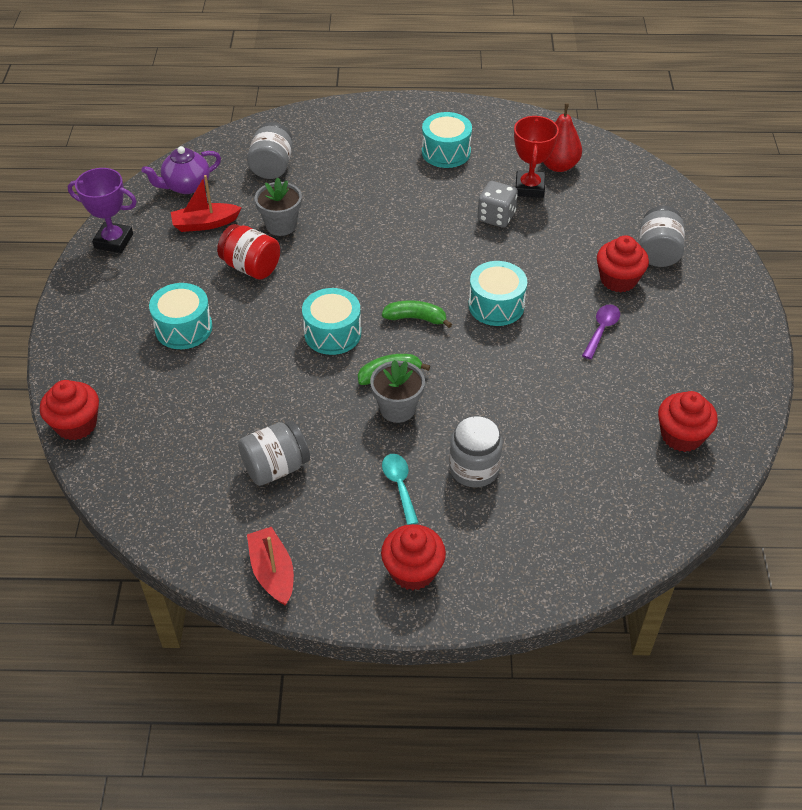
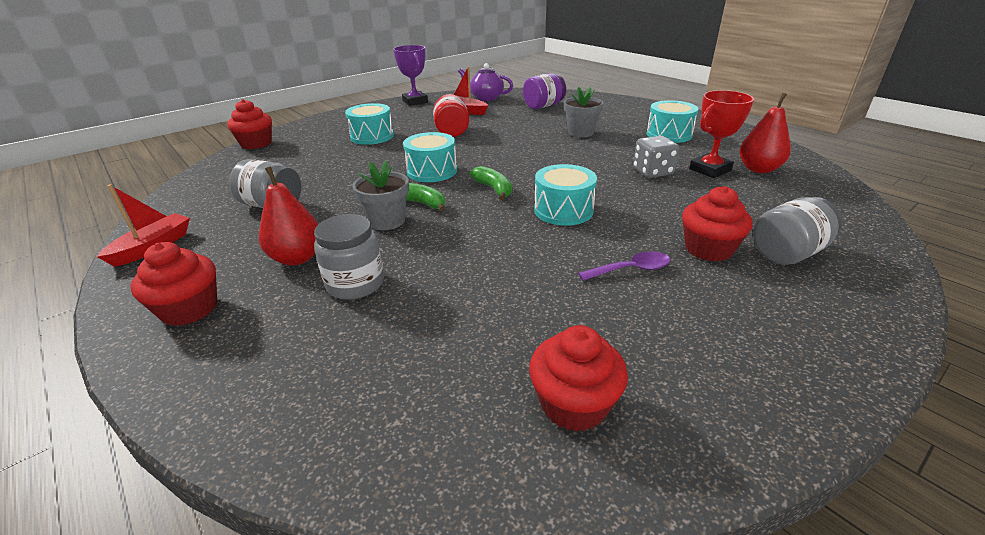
camera: 50 degrees right, 15 degrees down
(272, 166) = (543, 106): grey jar -> purple jar
(281, 225) = (501, 124): grey flower pot -> grey flower pot (580, 132)
(399, 486) = (297, 258): turquoise spoon -> red pear

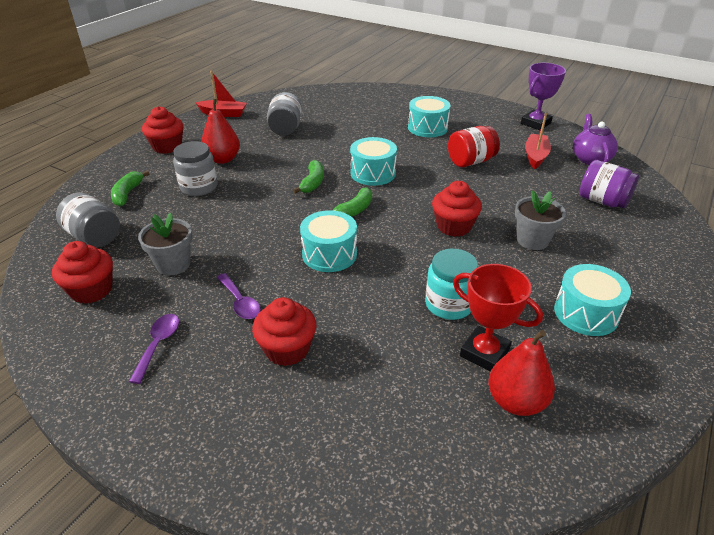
camera: 70 degrees right, 5 degrees up
(256, 144) = (379, 89): red cupcake -> red cupcake (453, 226)
(307, 360) = (127, 194): none -> green banana
(387, 221) = (279, 176): grey flower pot -> grey flower pot (173, 264)
(652, 172) = (449, 304): grey dice -> turquoise jar
(703, 335) = (158, 345): none -> purple spoon
(788, 253) = (296, 409): grey jar -> grey jar (95, 237)

